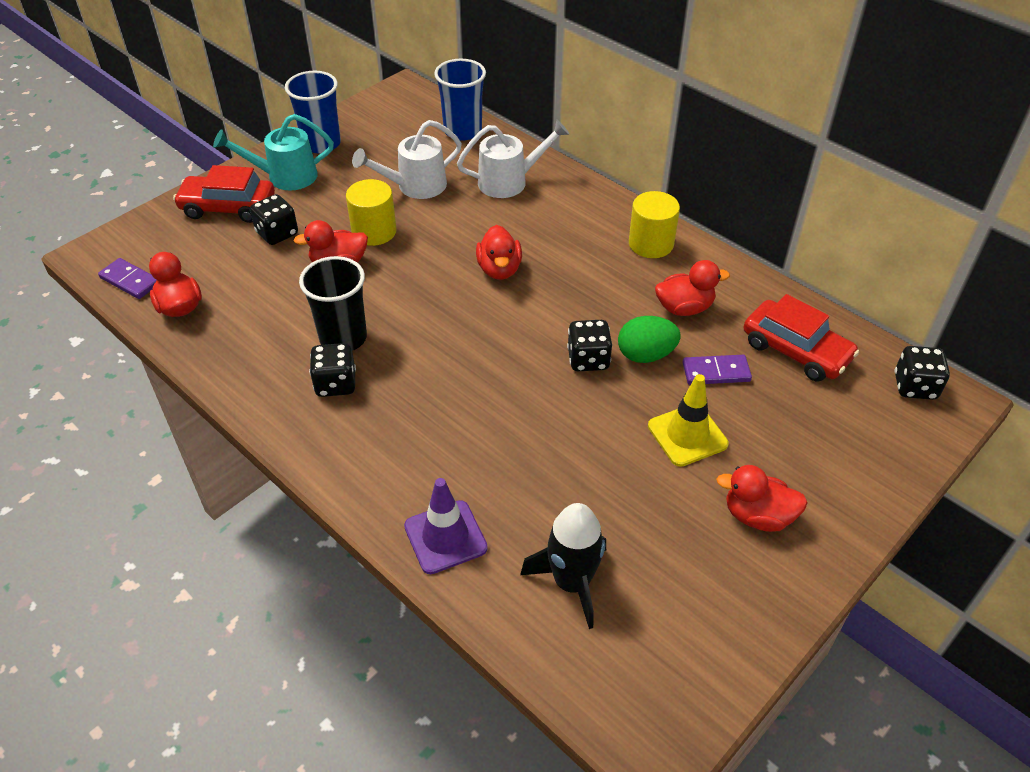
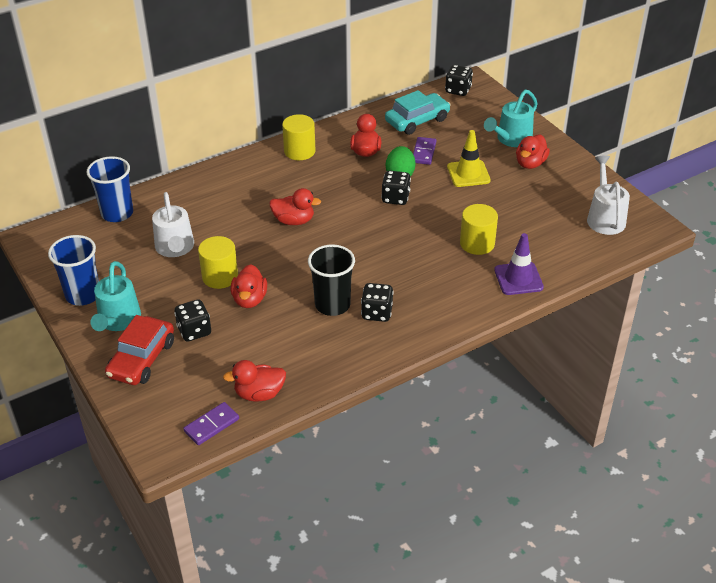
camera: 75 degrees left, 5 degrees down
(510, 181) = (197, 200): white watering can -> white watering can (604, 217)
(515, 472) = (477, 243): none -> yellow cylinder
(572, 583) = (559, 236): black rocket -> none
(796, 350) = (417, 120): red car -> turquoise car
(813, 479) = (511, 139): none -> turquoise watering can

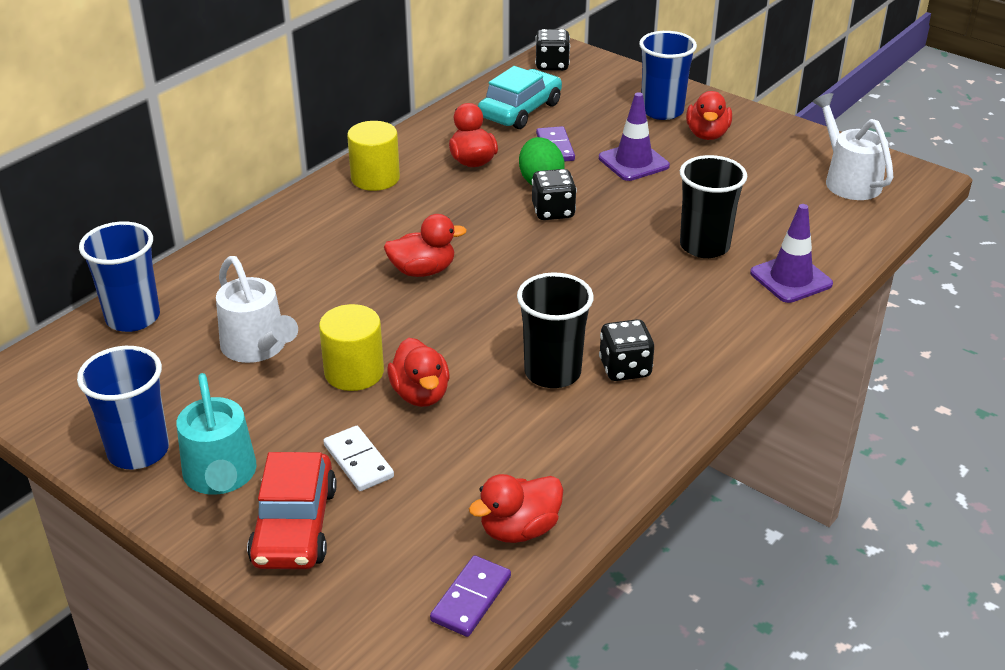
camera: 20 degrees left, 5 degrees down
(194, 331) = (358, 461): black dice -> white domino
(468, 174) = (633, 162): yellow traffic cone -> purple traffic cone
(477, 243) = (704, 246): yellow cylinder -> black cup
(511, 139) = (662, 111): turquoise watering can -> blue cup

